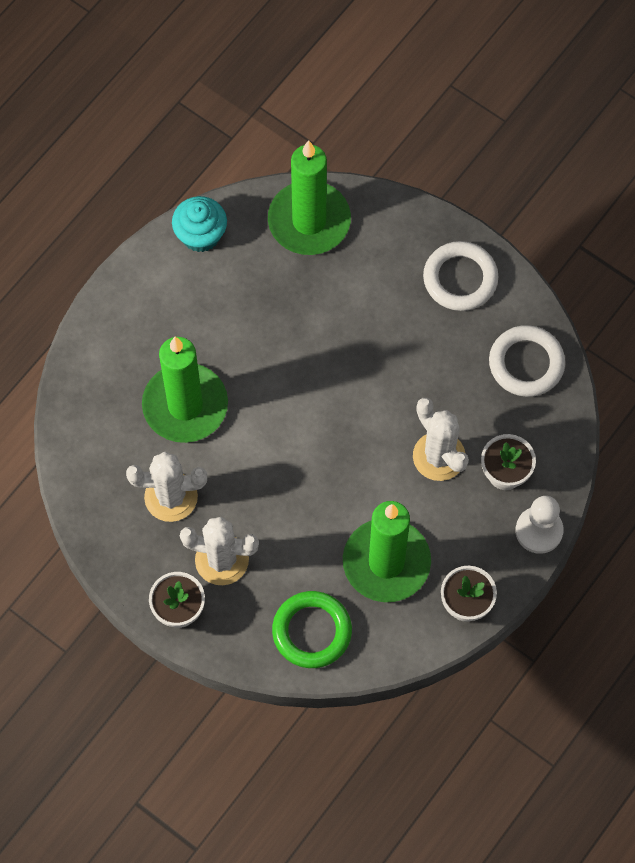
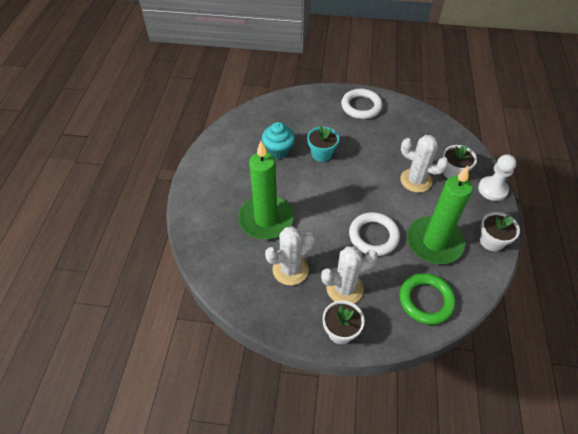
camera: 30 degrees left, 15 degrees down
(201, 235) = (220, 141): turquoise cupcake -> turquoise cupcake (278, 150)
(309, 221) = (272, 114): green candle -> none
(334, 337) = (321, 154): none -> turquoise flower pot
(526, 363) = (420, 125): white ring -> white ring (373, 236)

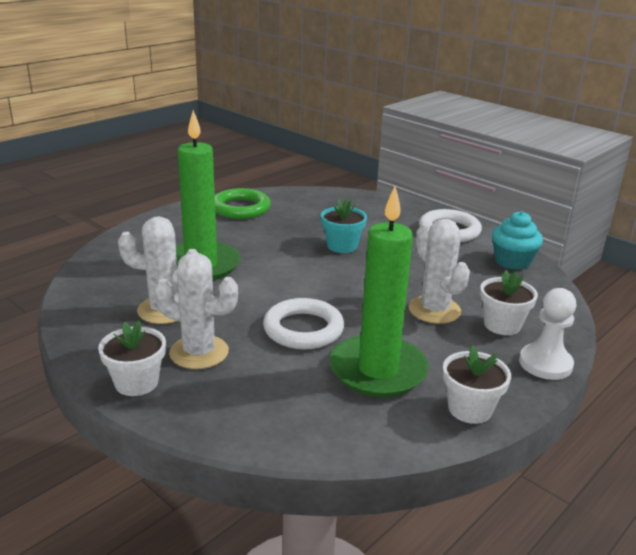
camera: 35 degrees right, 25 degrees down
(278, 150) = (296, 226): turquoise cupcake -> turquoise cupcake (512, 261)
(426, 300) = (284, 413): green ring -> green ring (241, 208)

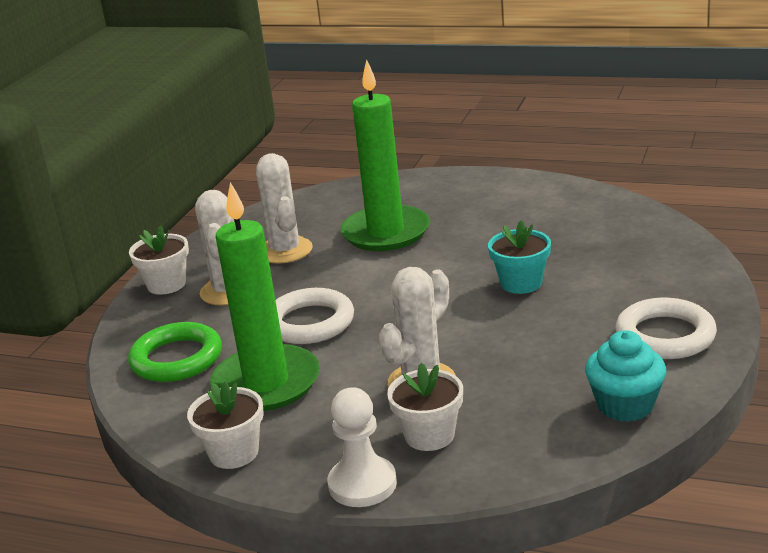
camera: 70 degrees right, 0 degrees up
(241, 208) = (544, 200): green ring -> green ring (176, 359)

